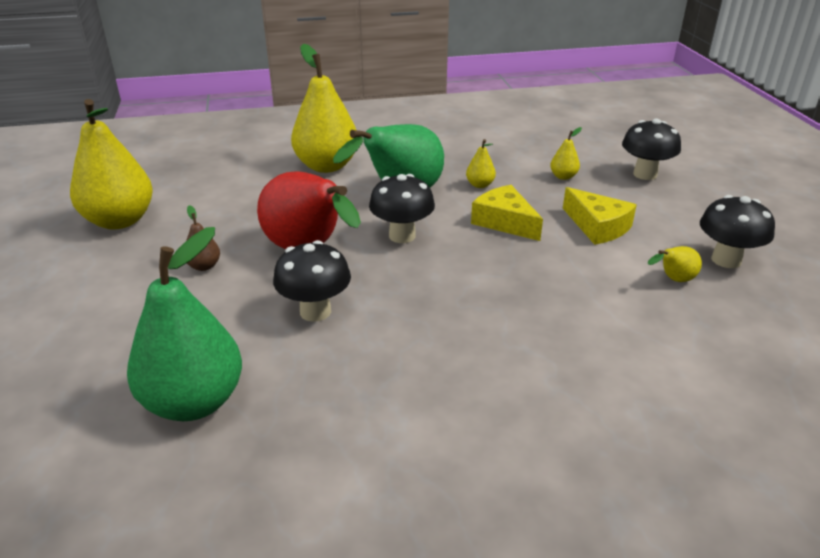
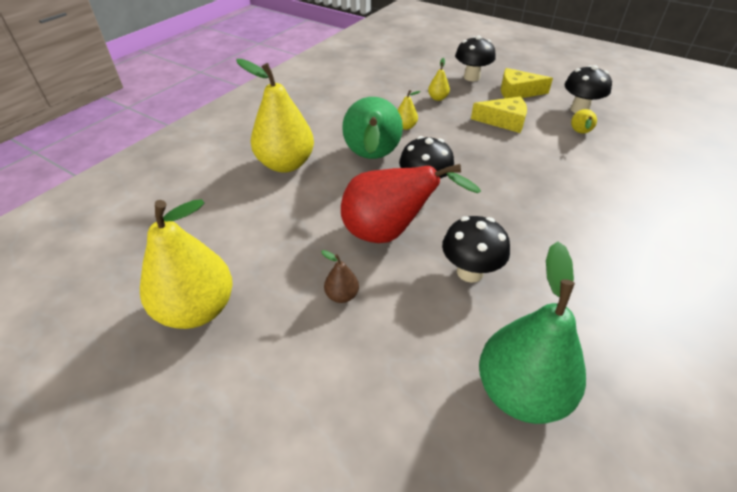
camera: 45 degrees left, 10 degrees up
(504, 222) = (459, 144): yellow cheese -> yellow cheese (517, 92)

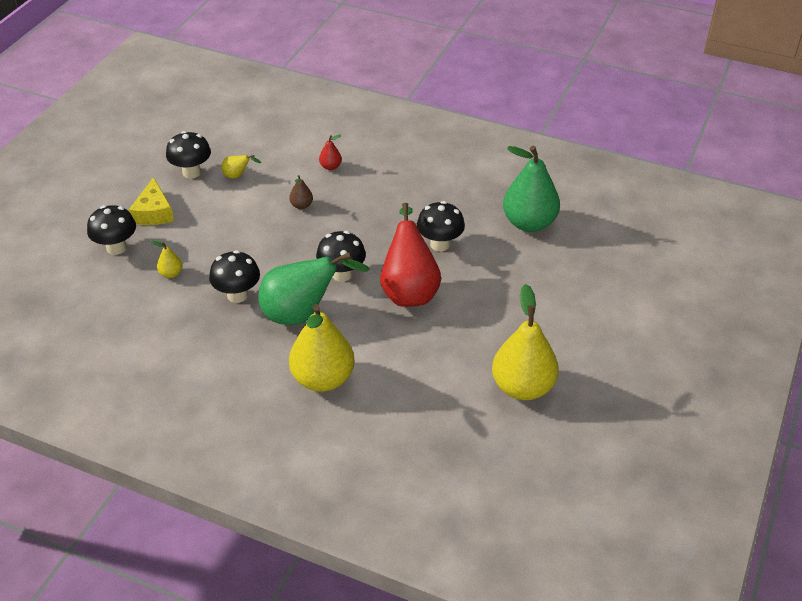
camera: 100 degrees left, 0 degrees up
(342, 295) = (483, 308): brown pear -> brown pear (301, 205)
(405, 127) = (237, 295): yellow pear -> black mushroom
(504, 121) = (219, 223): yellow cheese -> none
(614, 194) = (330, 167): none -> red pear

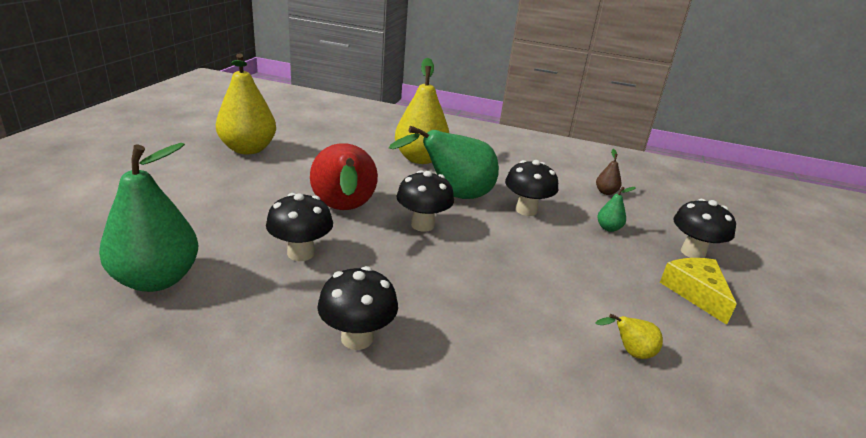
camera: 170 degrees right, 15 degrees down
(171, 274) = (608, 228): yellow pear -> green pear
(191, 172) = (707, 357): black mushroom -> black mushroom (357, 338)
(301, 205) = (503, 303): brown pear -> brown pear (605, 192)
(330, 167) = (484, 375): red pear -> none

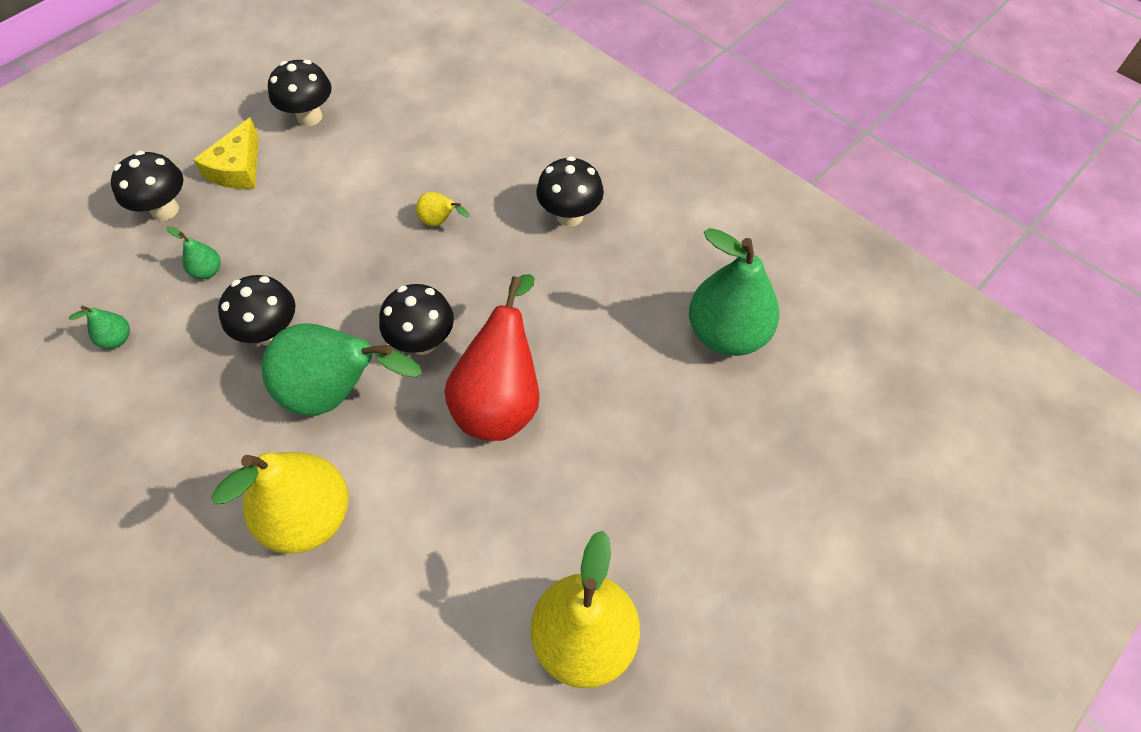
camera: 150 degrees left, 30 degrees up
(301, 253) = (581, 332): black mushroom -> black mushroom (309, 117)
(605, 192) = (117, 339): brown pear -> green pear
(630, 352) = (368, 140): yellow pear -> yellow pear (440, 221)

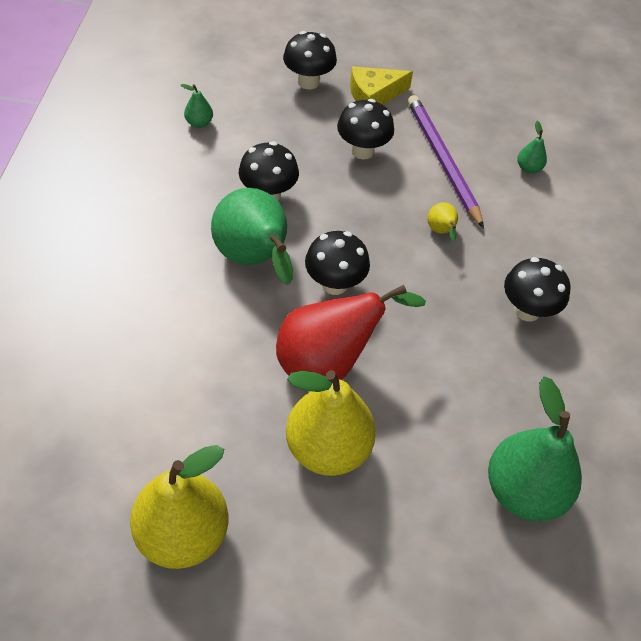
camera: 50 degrees right, 5 degrees down
(207, 271) = (284, 133): green pear -> green pear (528, 168)
(309, 117) = (452, 103): black mushroom -> black mushroom (362, 151)
(309, 517) = (155, 303): yellow pear -> yellow pear (328, 448)
(365, 168) = (442, 160): none -> purple pencil

